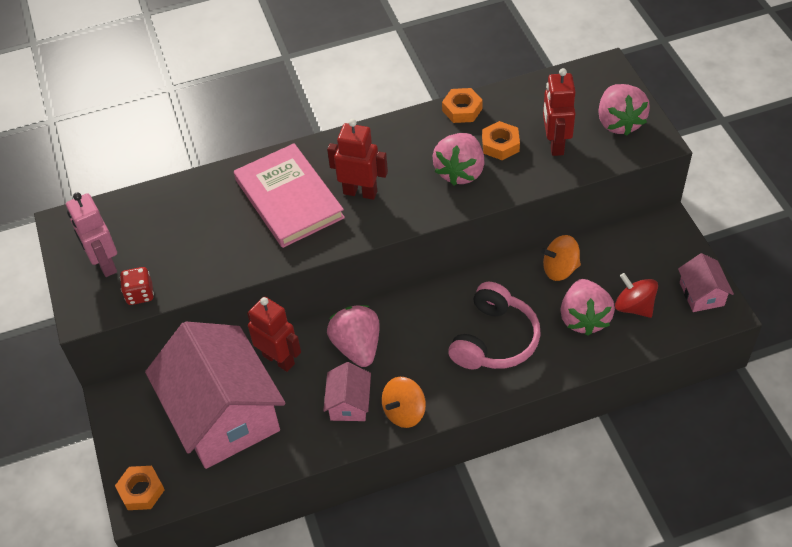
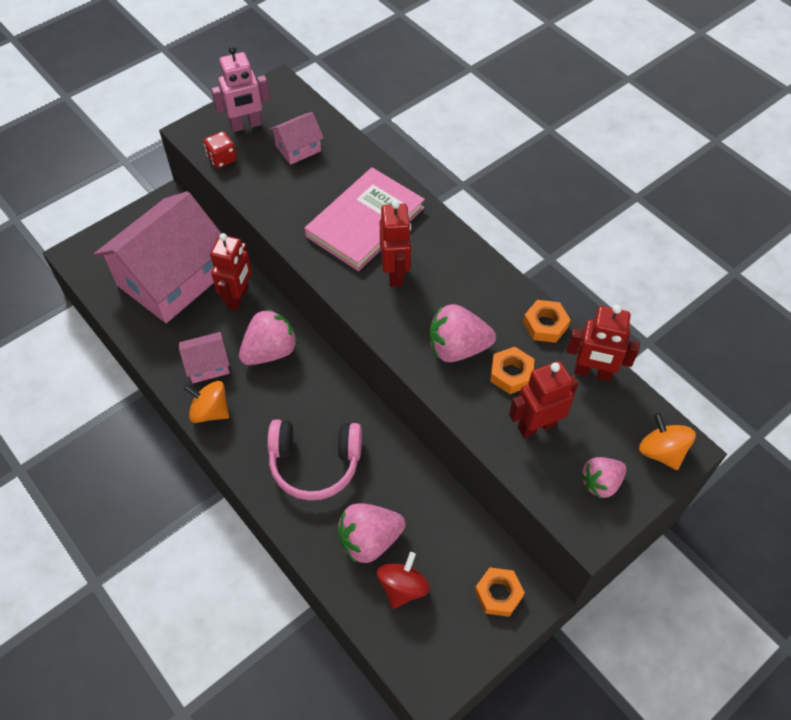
camera: 65 degrees right, 5 degrees up
(105, 264) = (246, 125): pink robot -> pink robot turned 150 degrees counterclockwise
(141, 491) = (88, 251): orange nut -> orange nut (498, 594)
(520, 96) = (592, 372): none -> red robot
(560, 269) = (425, 500): orange spinning top -> orange spinning top (661, 451)
(619, 122) = (600, 483): pink strawberry -> pink strawberry, size x0.65
(701, 294) = (446, 657): pink house -> pink house (298, 148)

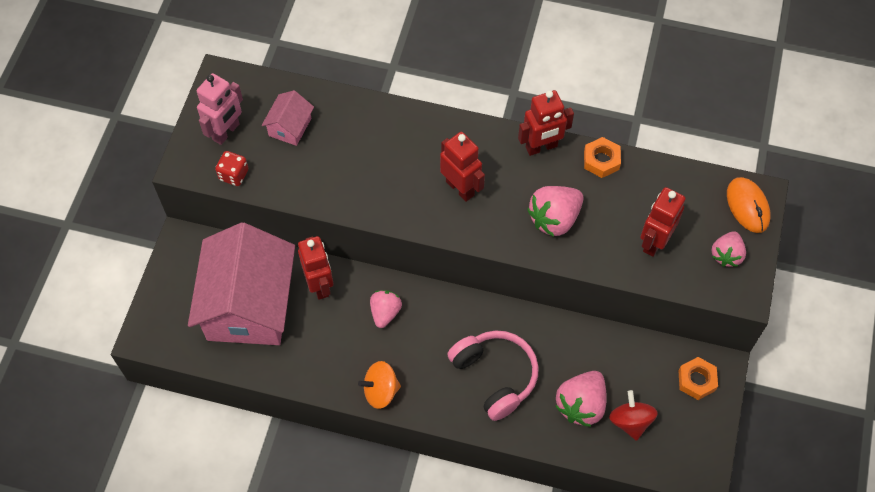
camera: 35 degrees left, 5 degrees up
(207, 365) = (345, 356): pink house -> none
(270, 351) = (385, 313): pink strawberry -> pink strawberry, size x0.65
(315, 463) = (495, 376): pink headphones -> pink headphones turned 90 degrees counterclockwise
(365, 222) = (400, 159): pink book -> none
(511, 374) = (607, 214): orange nut -> none
(592, 372) = (661, 177): red robot -> red robot (541, 147)
(661, 451) = (747, 206): orange spinning top -> orange mouse

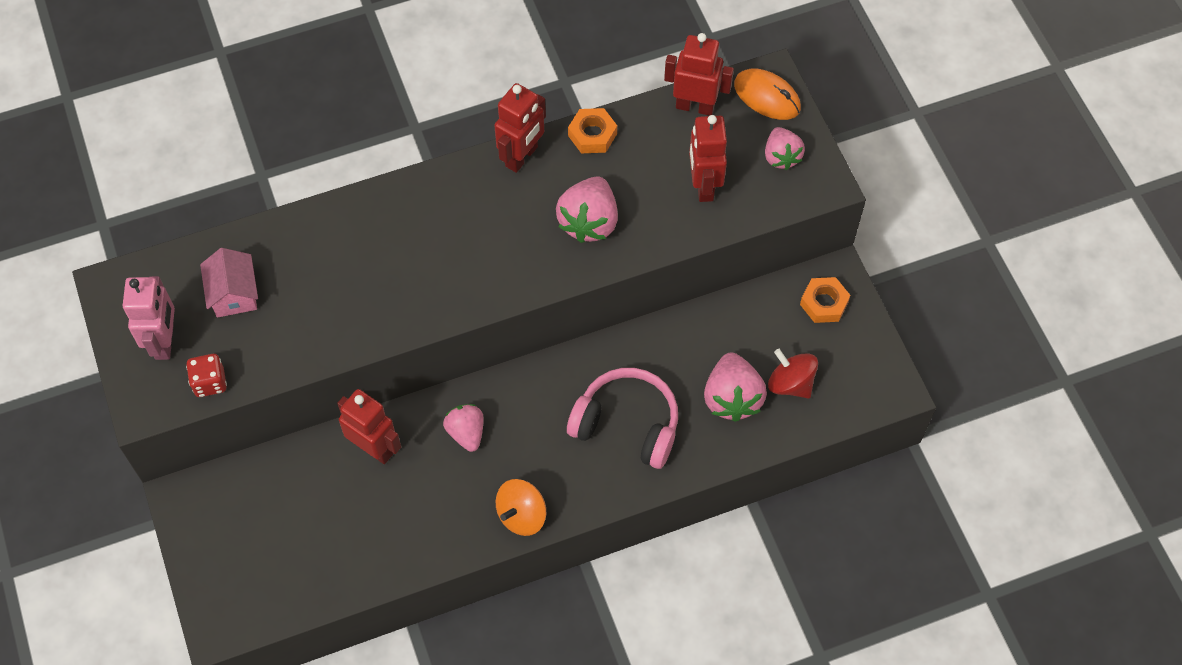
camera: 35 degrees left, 0 degrees up
(249, 305) = (312, 518): pink house -> none
(460, 188) = (469, 248): red robot -> red robot (695, 106)

